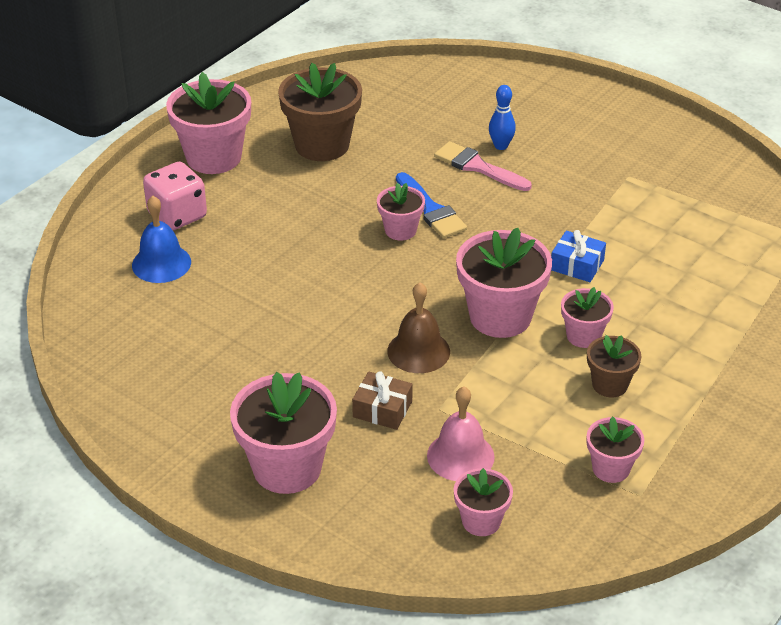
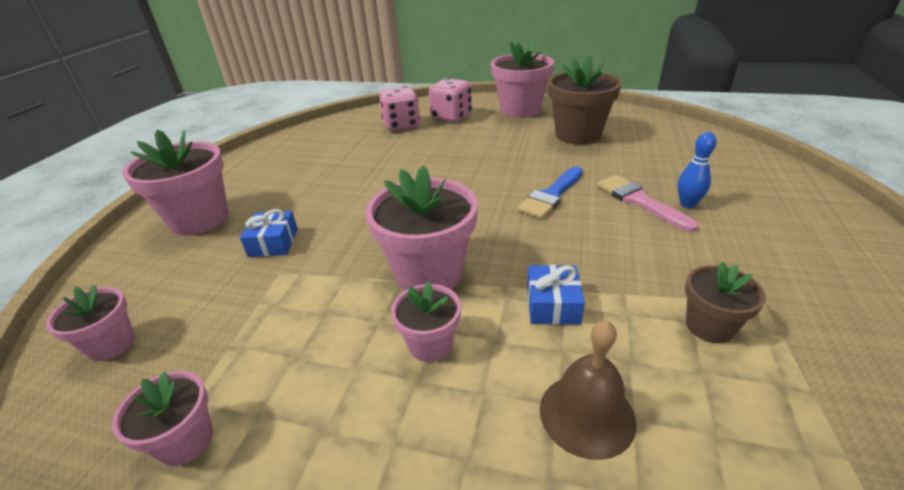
camera: 70 degrees right, 5 degrees down
(161, 263) = (401, 125): blue bell -> pink dice
(382, 409) = (273, 242): brown gift -> blue gift
(400, 230) = (510, 189): pink flower pot -> none
(418, 351) = (356, 240): brown bell -> brown bell (587, 414)
(460, 456) = (212, 304): pink bell -> none
(478, 167) = (639, 201): pink brush -> pink brush turned 45 degrees counterclockwise
(610, 385) = (349, 395): brown flower pot -> brown flower pot (709, 326)

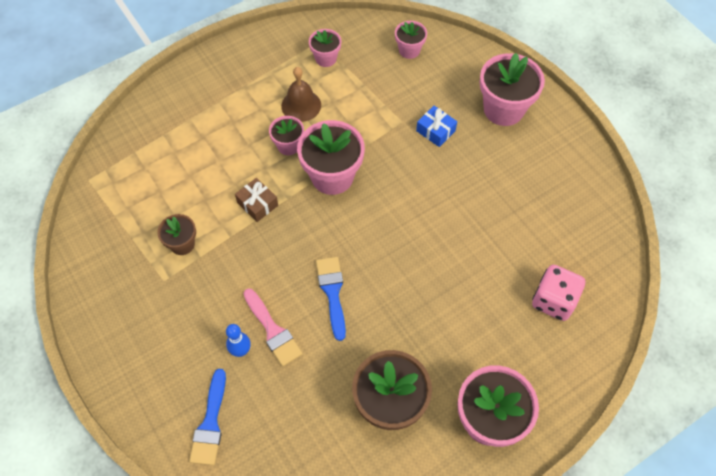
camera: 130 degrees right, 25 degrees up
(451, 117) = (533, 352): pink dice -> none
(553, 304) = (257, 204): blue gift -> brown gift
(587, 414) = (206, 165): brown bell -> brown bell (301, 105)
(639, 201) = (273, 330): pink brush -> pink brush turned 45 degrees clockwise
(754, 181) = (210, 423): none -> blue brush

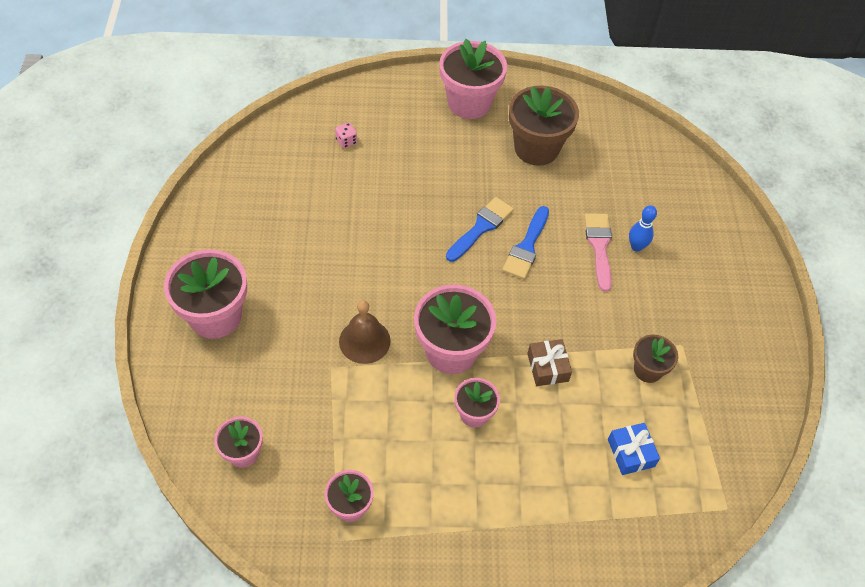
camera: 150 degrees left, 5 degrees down
(210, 423) = (688, 210): blue brush -> blue brush (481, 227)
(301, 105) = (426, 457): brown bell -> brown bell (364, 341)
(435, 131) = (306, 336): blue gift -> blue gift (631, 453)
(553, 301) = (346, 141): pink dice -> pink dice, size x0.47

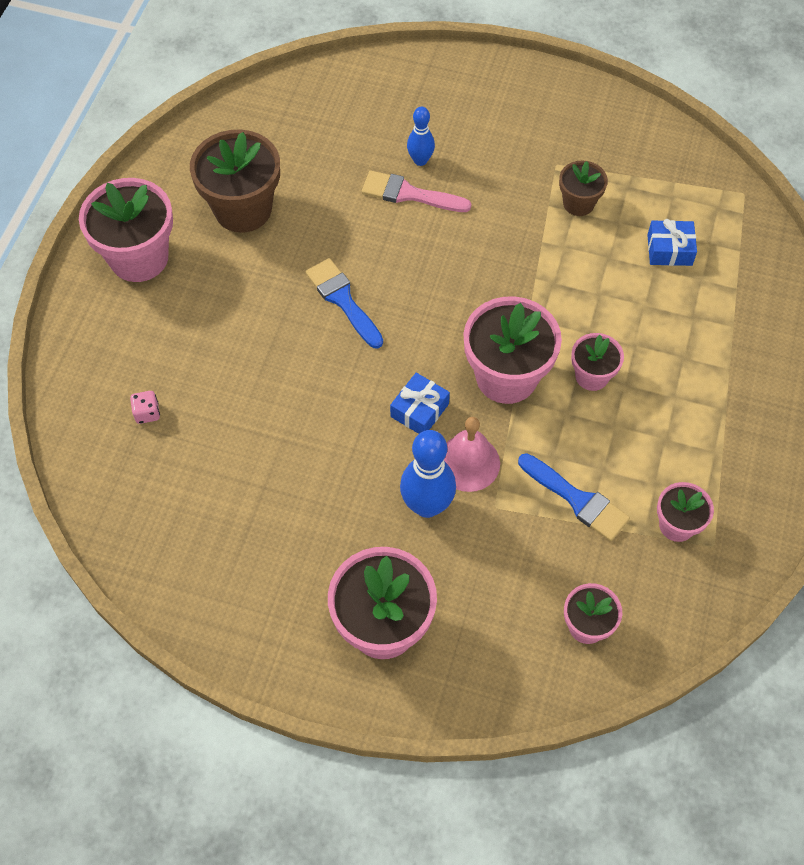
camera: 70 degrees left, 5 degrees up
(320, 322) = (427, 505): none -> blue bowling pin
(364, 341) = (468, 462): brown bell -> pink bell
(400, 299) = (419, 410): none -> blue gift
(526, 247) = (386, 263): blue brush -> blue brush (577, 500)
(547, 367) = (552, 291): brown gift -> none

